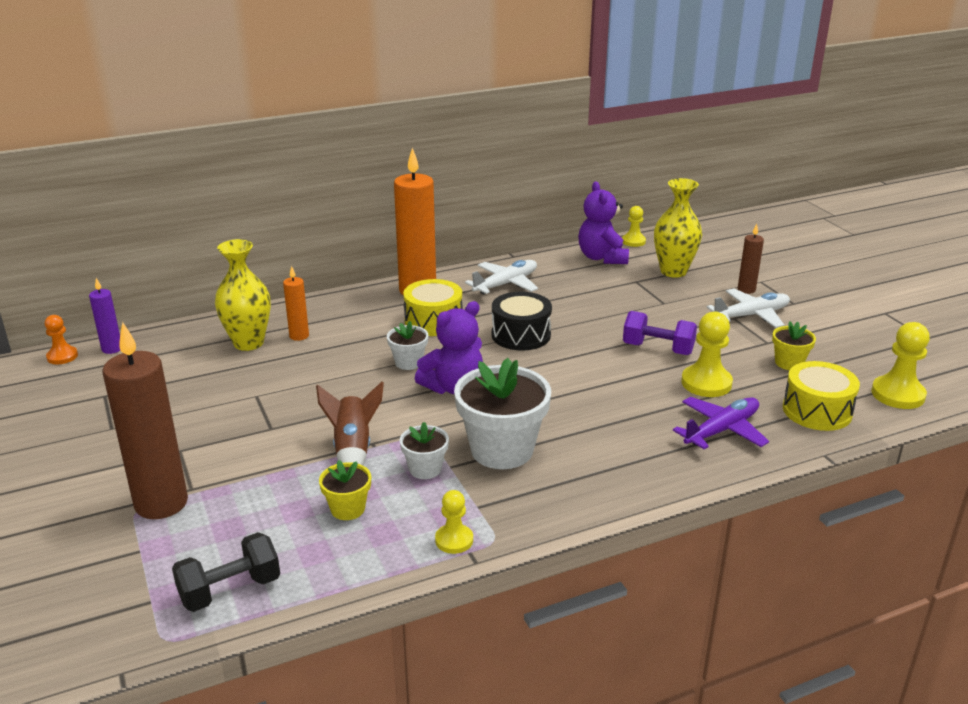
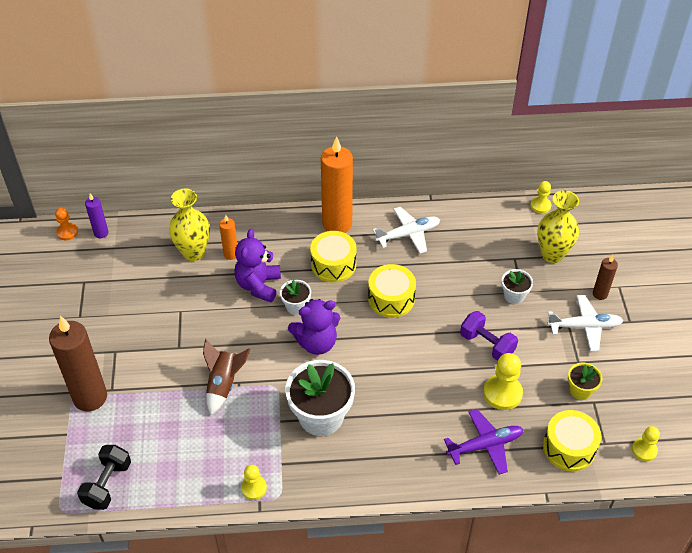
camera: 20 degrees right, 20 degrees up
(230, 590) = (107, 484): black dumbbell -> black dumbbell turned 60 degrees counterclockwise
(348, 509) = (199, 439): yellow flower pot -> none
(425, 469) = (262, 418): white flower pot -> white flower pot (514, 296)
(521, 335) = (391, 299): black drum -> yellow drum
(602, 258) = (502, 221): purple teddy bear -> purple teddy bear (258, 285)
(897, 394) = (644, 450): yellow pawn -> yellow pawn, size x0.61

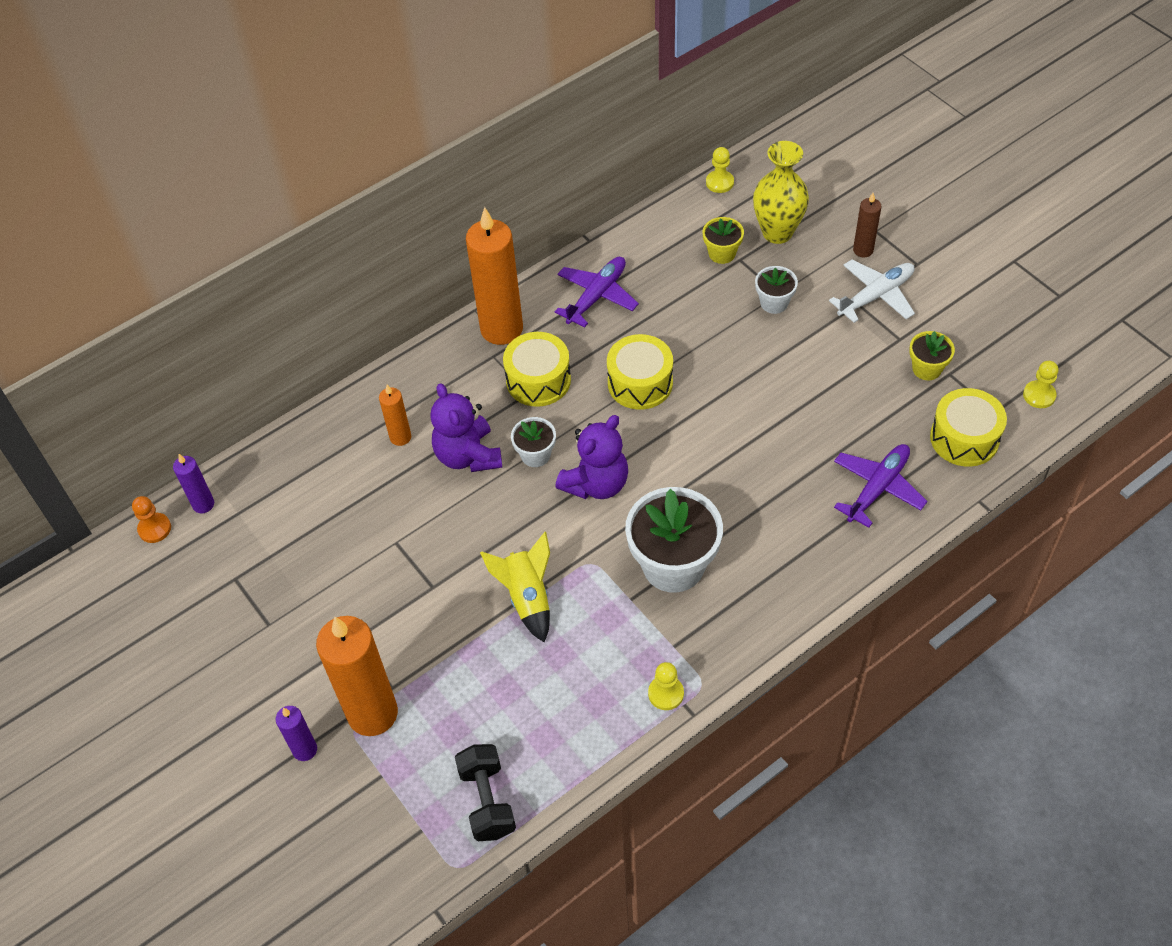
camera: 30 degrees left, 5 degrees up
(41, 395) = (305, 750): none -> purple candle
(90, 397) = (372, 713): brown candle -> orange candle
(193, 252) = (350, 461): yellow vase -> none
(224, 384) = (527, 597): brown rocket -> yellow rocket
(408, 234) = (597, 296): white plane -> purple plane
(487, 344) = (789, 375): purple dumbbell -> none
(502, 393) = (849, 420): yellow pawn -> none
(506, 249) = (722, 253): none -> yellow flower pot

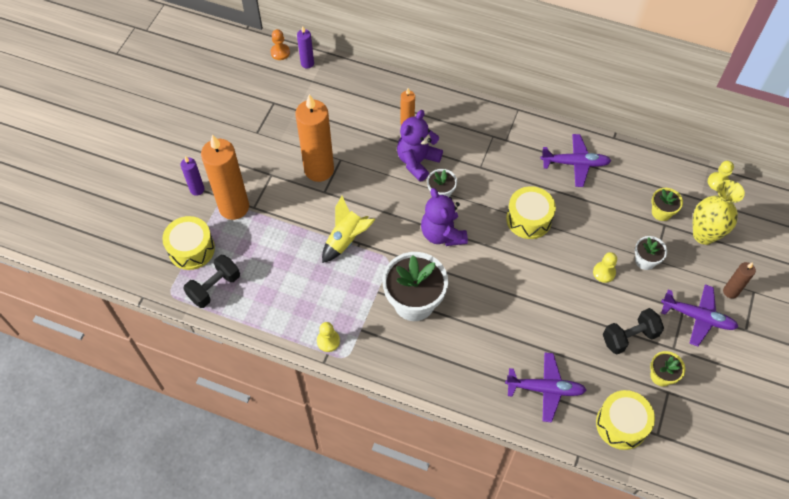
camera: 55 degrees right, 5 degrees up
(501, 329) = (514, 129): orange candle -> orange candle (319, 170)
(538, 380) = (492, 167): yellow drum -> yellow drum (191, 249)
(596, 483) = (442, 234): purple teddy bear -> purple teddy bear turned 60 degrees clockwise
(861, 371) = (629, 337): none -> black dumbbell
(875, 296) = (697, 317): white plane -> purple plane
(1039, 395) = (692, 457): yellow pawn -> yellow pawn (604, 272)

